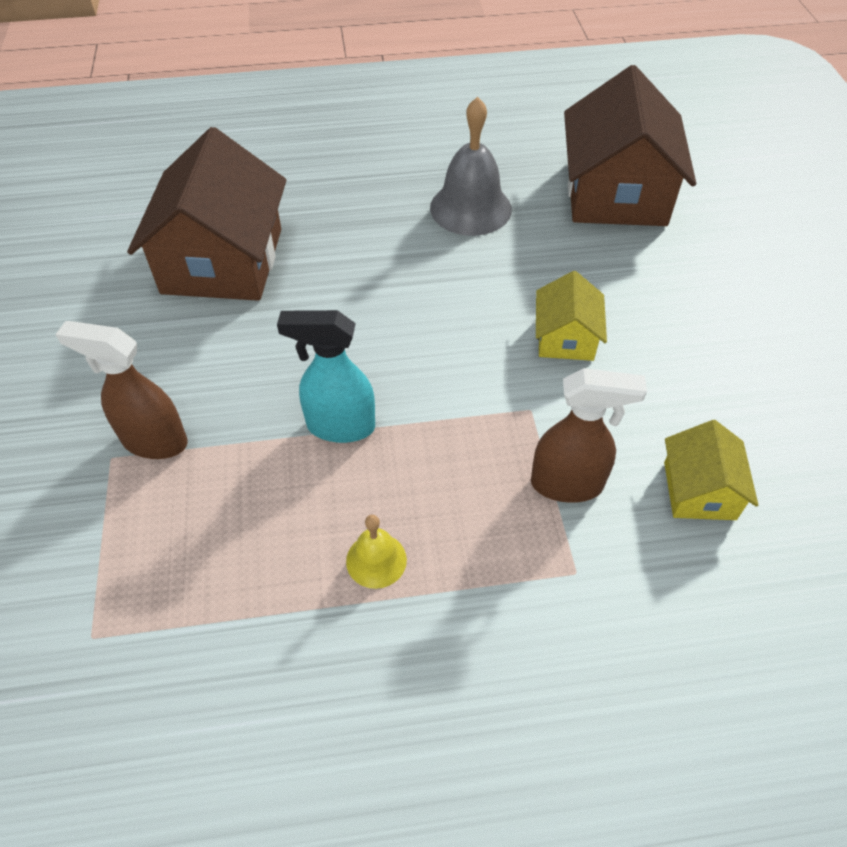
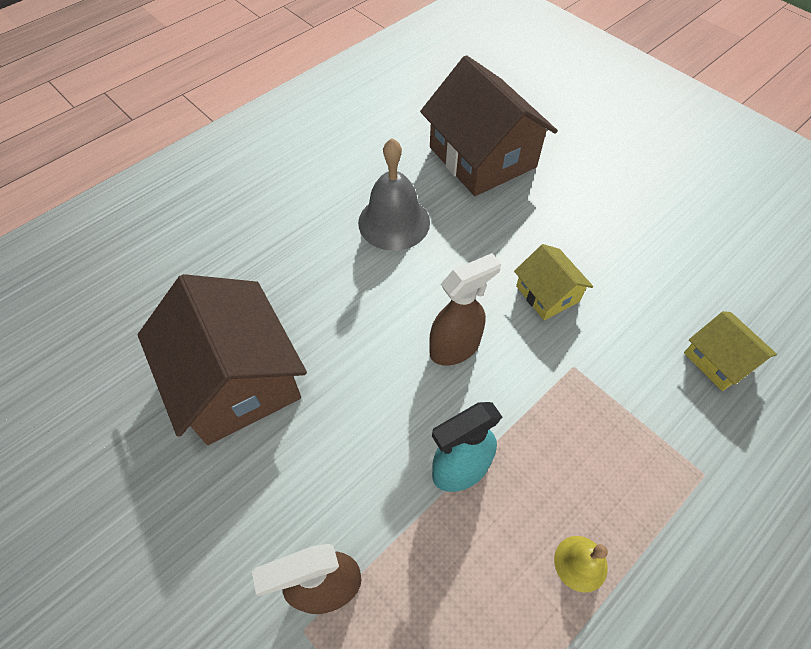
camera: 35 degrees left, 5 degrees up
(568, 484) = (644, 410): brown spray bottle -> brown spray bottle (455, 347)

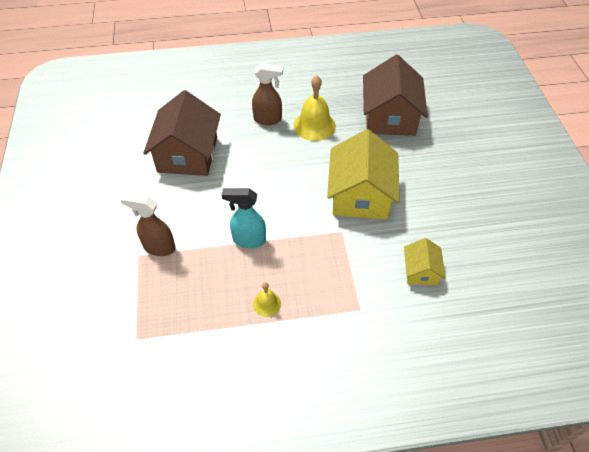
camera: 35 degrees right, 5 degrees down
(394, 222) = (314, 125): grey bell -> yellow bell
(455, 347) = (292, 193): brown spray bottle -> brown spray bottle (268, 119)
(547, 294) = (360, 195): yellow house -> yellow house, size x2.00

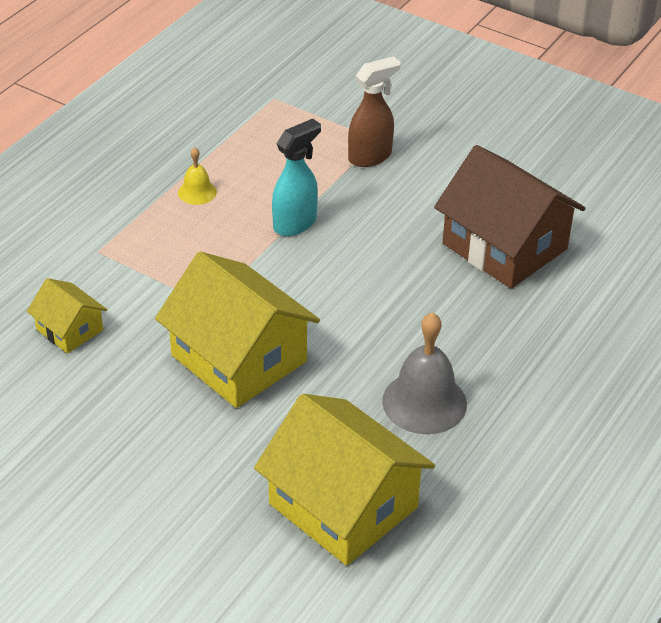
camera: 130 degrees right, 10 degrees down
(268, 119) = (494, 361): brown spray bottle -> none
(314, 125) = (424, 402): yellow bell -> grey bell
(390, 117) = (343, 505): brown house -> yellow house

